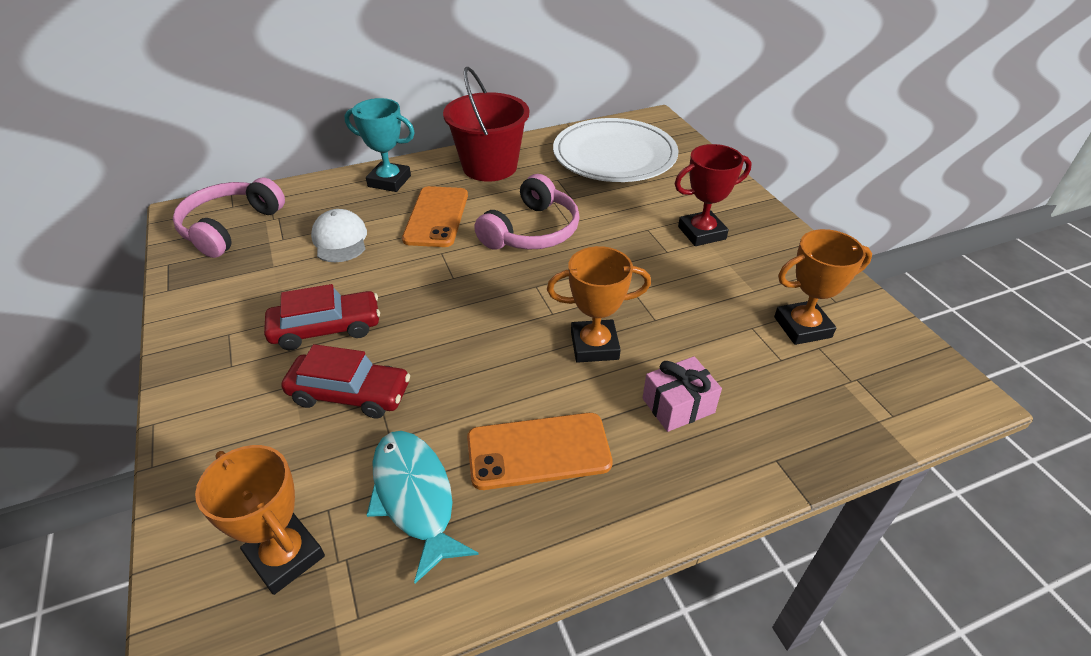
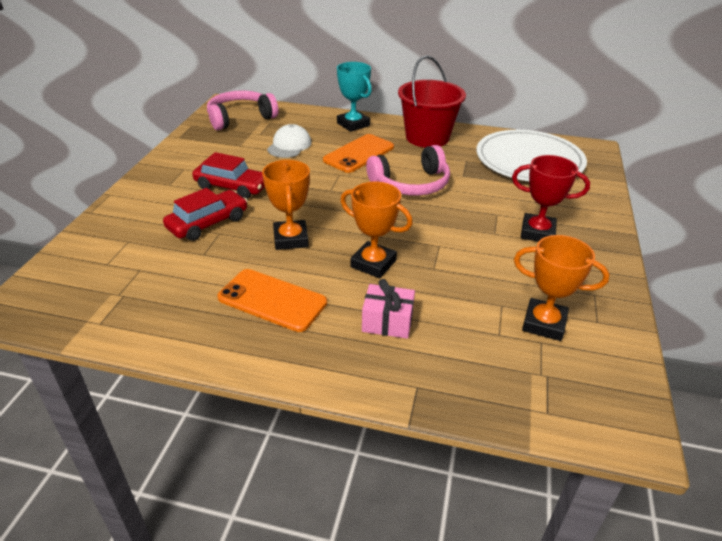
camera: 35 degrees right, 5 degrees down
(285, 556) = (100, 279): orange trophy -> orange trophy (291, 239)
(350, 394) = (208, 223): red car -> red car turned 90 degrees counterclockwise
(415, 497) = (184, 287): turquoise fish -> none

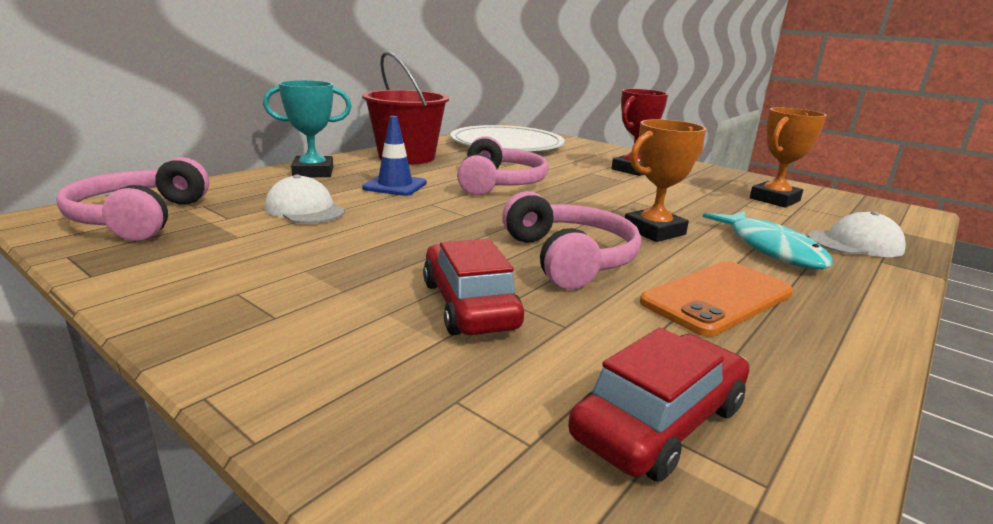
camera: 65 degrees left, 15 degrees down
(232, 187) = (372, 266): red car -> red car (659, 422)
(291, 239) = (569, 258): orange trophy -> pink headphones
(359, 154) = (395, 186): orange phone -> blue traffic cone
(387, 322) = (770, 249): pink gift -> turquoise fish
(450, 373) = (855, 243): none -> white cap

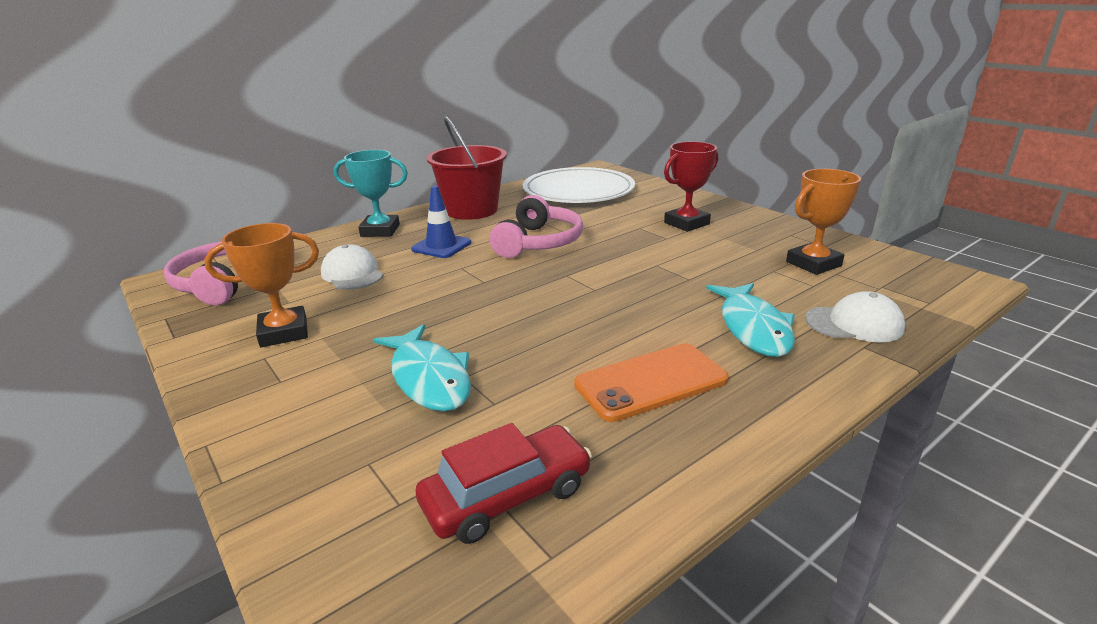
camera: 15 degrees right, 5 degrees up
(469, 305) = (429, 378): red car -> turquoise fish
(569, 258) = (545, 333): pink headphones -> none
(654, 231) = (649, 303): orange trophy -> orange trophy (284, 332)

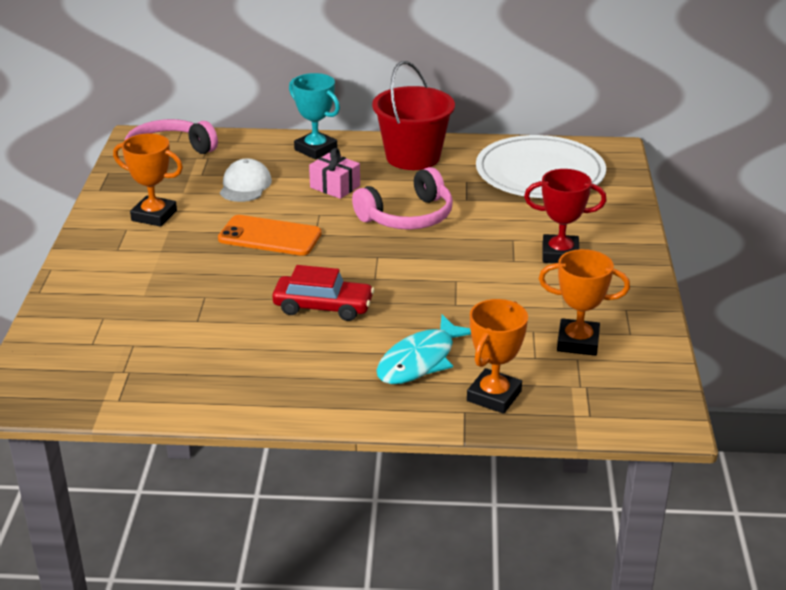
camera: 40 degrees right, 5 degrees up
(429, 378) = (187, 287): turquoise fish -> none
(441, 246) = (335, 187): blue traffic cone -> pink gift
(507, 496) = (137, 367): red car -> red car (323, 307)
(651, 382) = (293, 356): orange phone -> orange phone (270, 236)
(854, 324) = (494, 396): white cap -> orange trophy

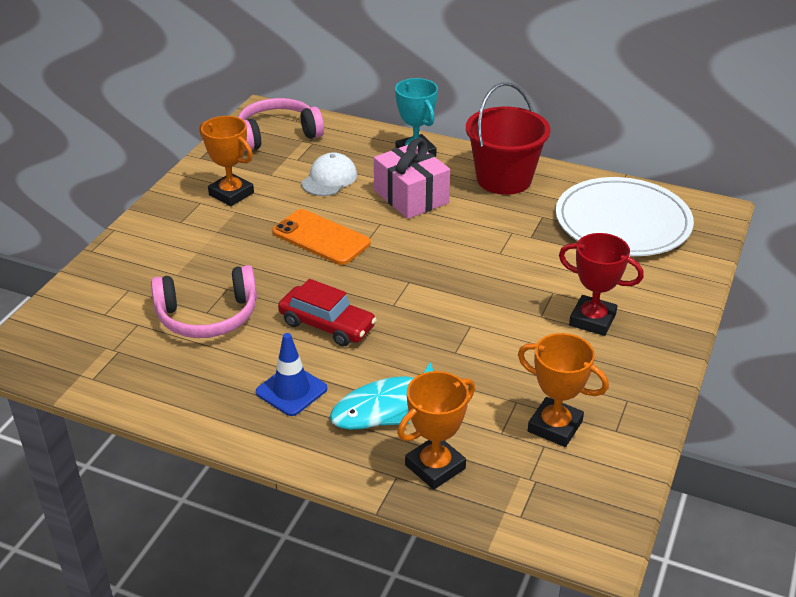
camera: 20 degrees right, 5 degrees up
(324, 366) = (291, 390): none -> blue traffic cone
(335, 187) = (411, 197): pink gift -> pink gift, size x1.55
(408, 216) = (462, 244): pink headphones -> pink headphones (208, 316)

